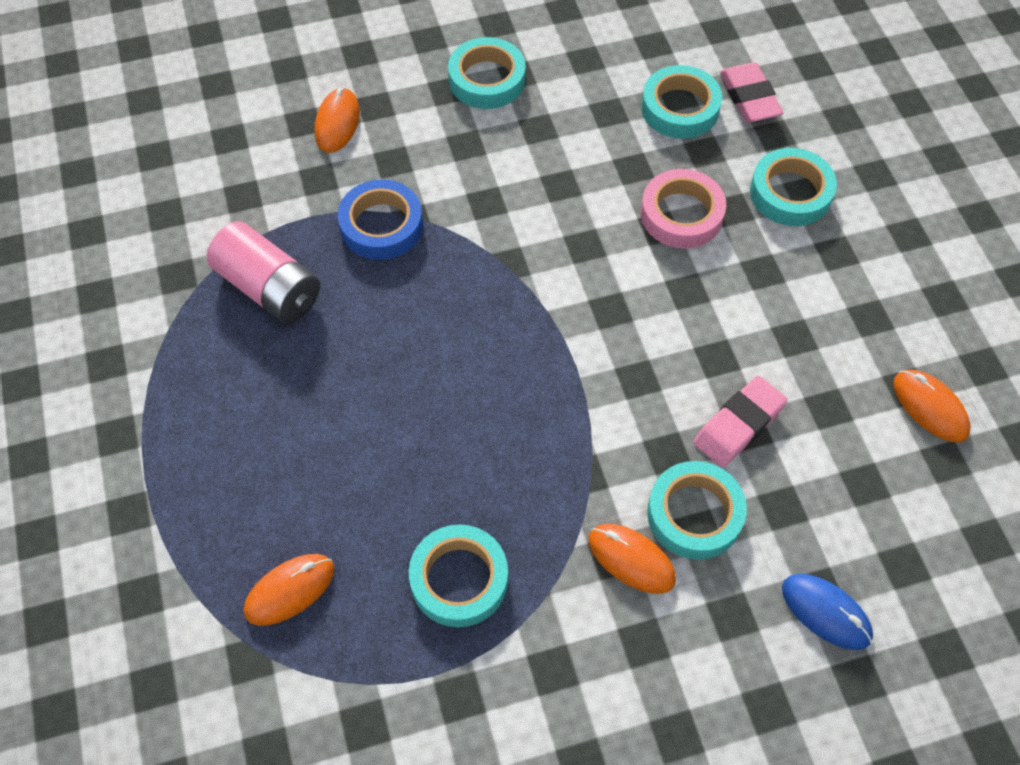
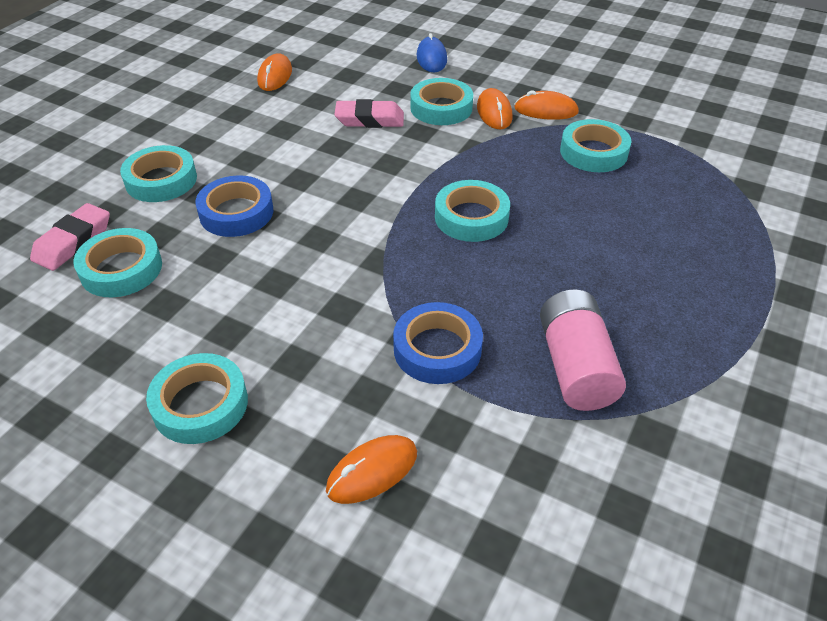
camera: 135 degrees left, 15 degrees down
(290, 590) = (700, 199): orange mouse -> orange mouse (546, 110)
(488, 372) = (471, 217): none -> turquoise tape
(681, 214) = (236, 212): pink tape -> blue tape

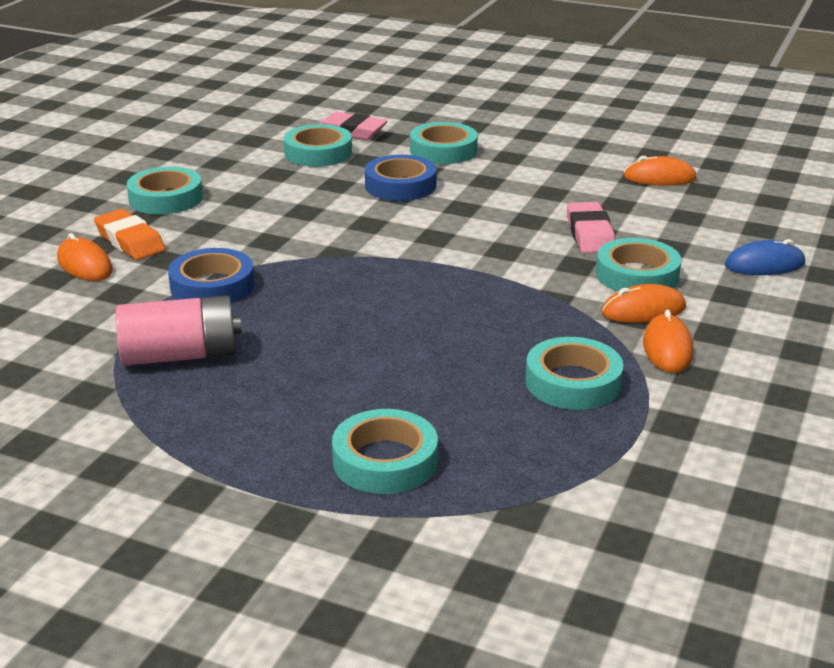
camera: 85 degrees right, 15 degrees down
(316, 431) = (130, 241): none -> orange eraser
(471, 217) = (412, 298): turquoise tape -> turquoise tape (385, 460)

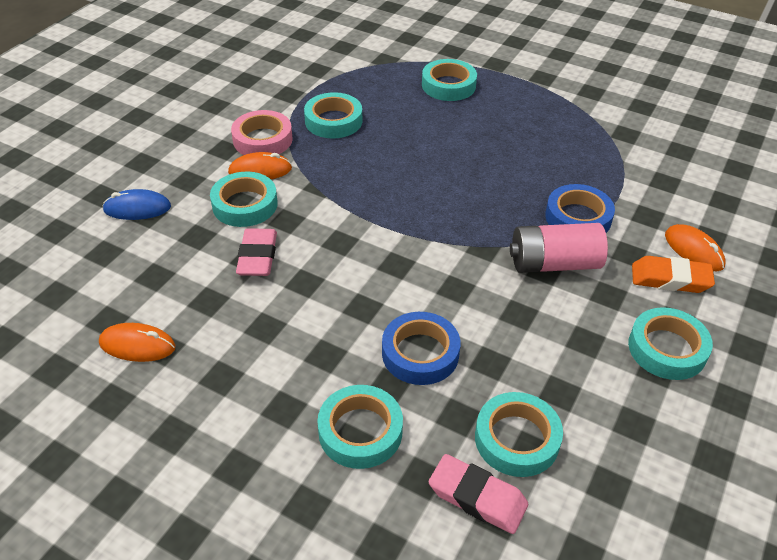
camera: 175 degrees left, 15 degrees up
(130, 241) = (670, 279): orange eraser -> orange eraser turned 45 degrees counterclockwise
(181, 355) = (579, 156): pink battery -> pink battery (554, 263)
(667, 348) = (262, 139): orange mouse -> pink tape

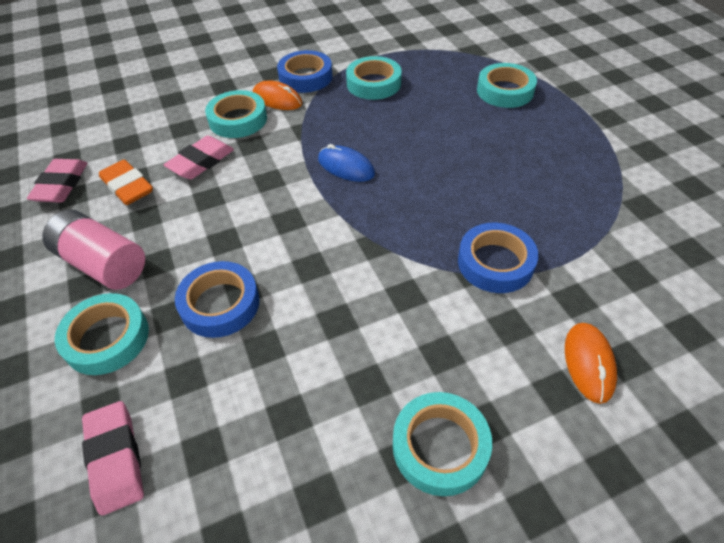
camera: 40 degrees right, 5 degrees up
(137, 208) = (171, 91): blue mouse -> blue mouse (346, 167)
(137, 345) = (61, 185): orange mouse -> pink eraser
(262, 139) = (305, 77): pink tape -> blue tape
(516, 439) = (204, 432): turquoise tape -> none
(554, 263) = (422, 293): pink battery -> pink battery (103, 264)
(670, 279) = (526, 377): orange eraser -> orange eraser (128, 187)

